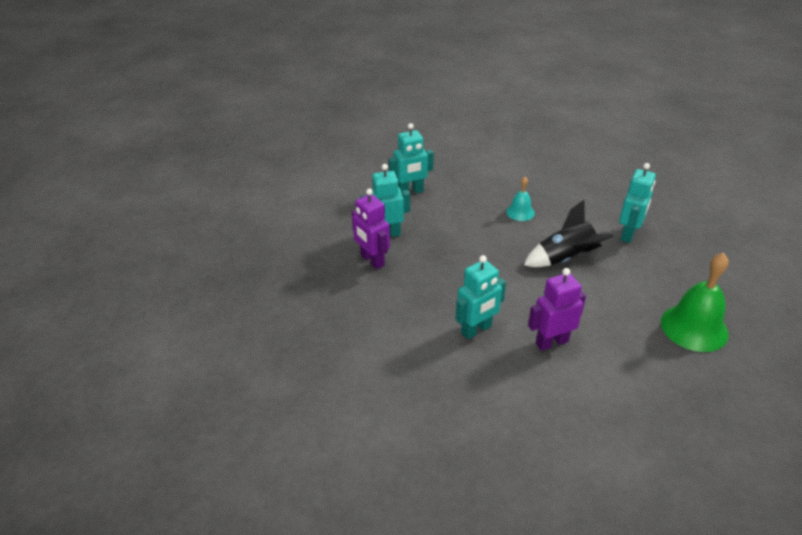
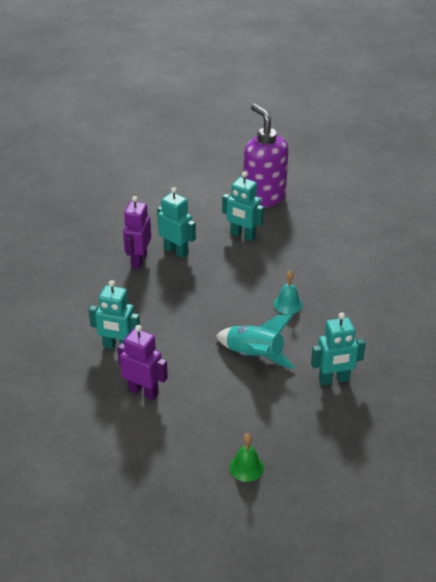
camera: 50 degrees right, 0 degrees up
(376, 159) = (263, 197): none -> purple soap dispenser
(565, 258) = (254, 356): black rocket -> turquoise rocket
(694, 327) = (246, 467): green bell -> green bell, size x0.53

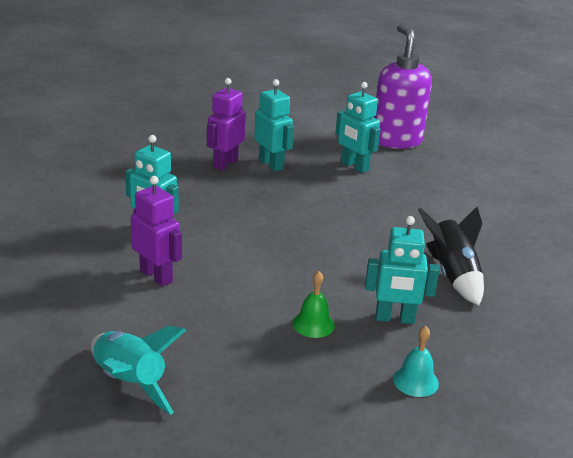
camera: 15 degrees right, 10 degrees down
(246, 467) = (234, 380): green bell -> green bell (313, 324)
(254, 356) = (307, 273): turquoise rocket -> turquoise rocket (130, 383)
(288, 304) = (374, 235): turquoise bell -> turquoise bell (415, 381)
(359, 327) = (452, 275): none -> black rocket

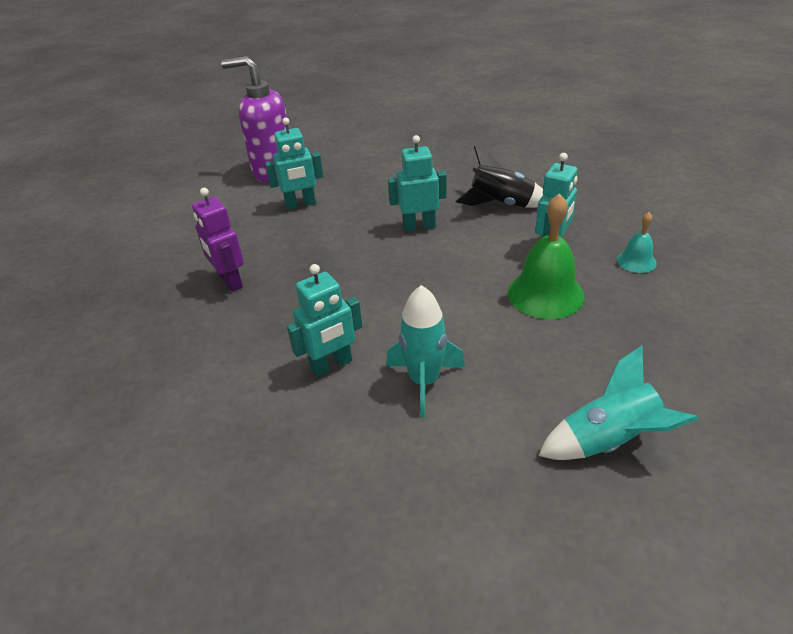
camera: 60 degrees left, 10 degrees up
(156, 276) = (424, 381): purple robot -> turquoise rocket
(271, 164) = (257, 251): turquoise robot -> turquoise robot (419, 226)
(313, 324) = (545, 294): green bell -> green bell, size x1.89

